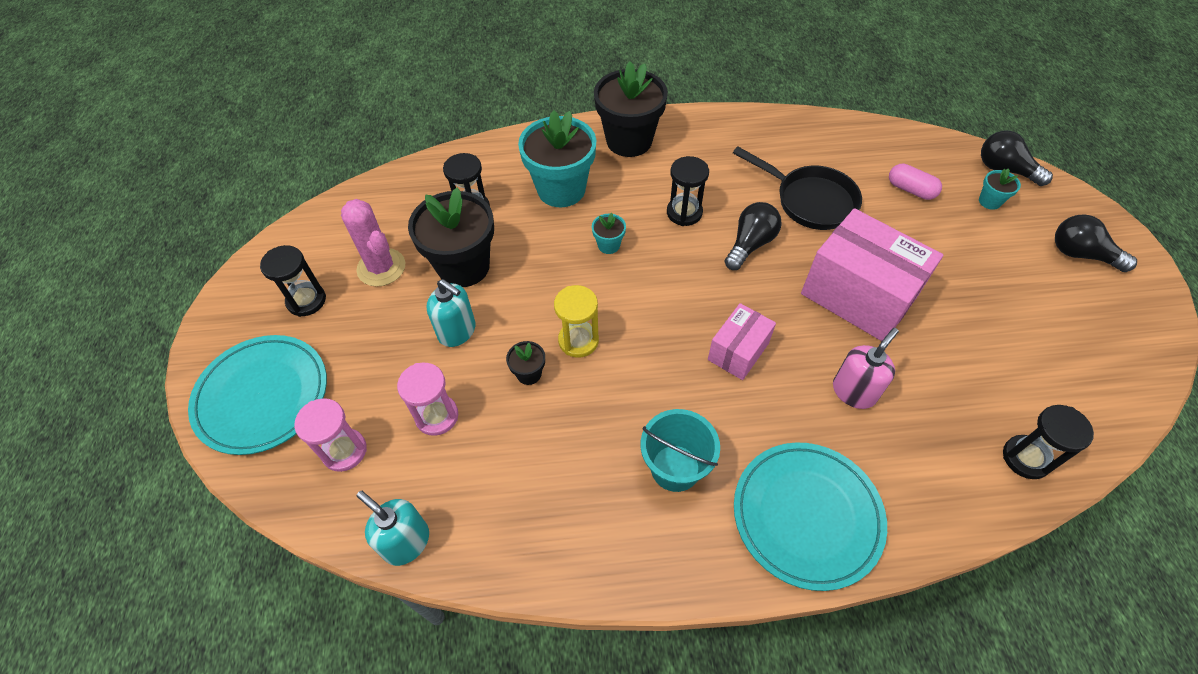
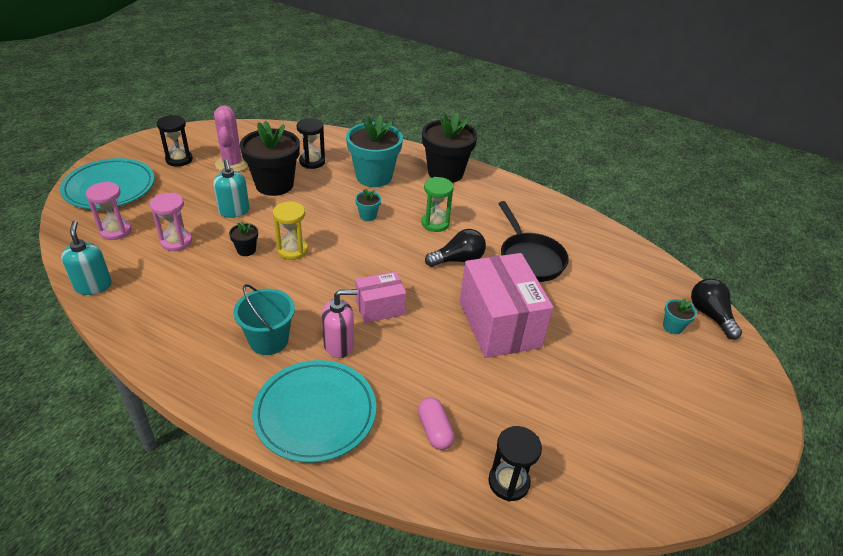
camera: 30 degrees right, 15 degrees down
(684, 213) = (435, 223): black hourglass -> green hourglass
(854, 391) = (429, 371): pink soap dispenser -> pink soap dispenser (339, 345)
(910, 190) = (614, 289): pink capsule -> pink capsule (434, 430)
(1080, 254) = (713, 396): black light bulb -> none

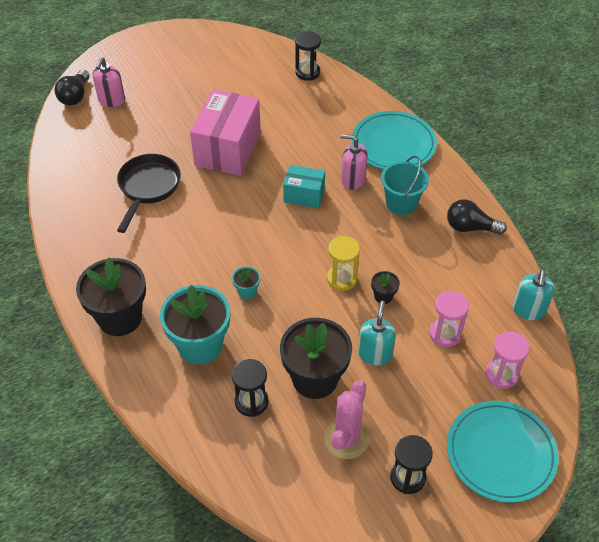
camera: 145 degrees left, 10 degrees up
(380, 308) = (304, 195): pink box -> turquoise box
(434, 430) = (327, 108): pink capsule -> none
(435, 223) = (192, 256): green hourglass -> none
(458, 260) = (207, 210): black light bulb -> black light bulb (470, 227)
(672, 327) = (111, 100): turquoise flower pot -> pink soap dispenser

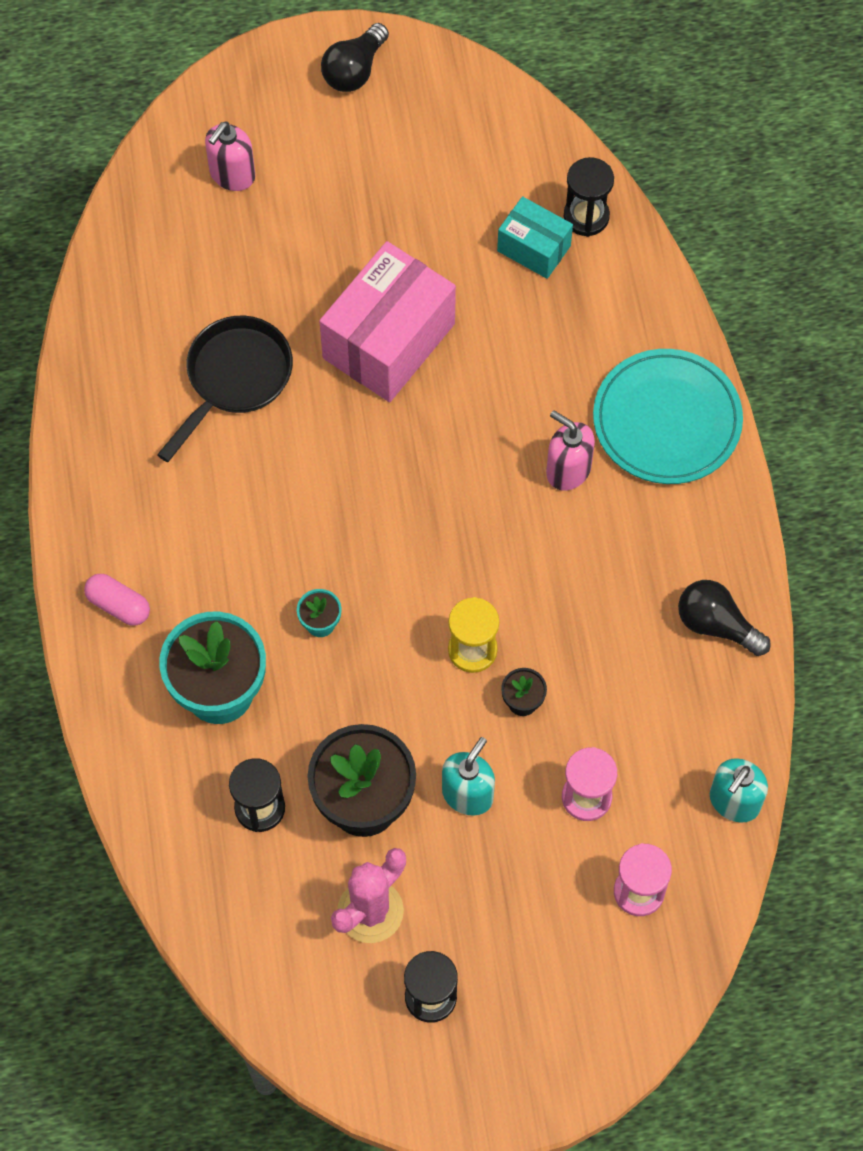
camera: 20 degrees right, 15 degrees up
(75, 96) = (175, 146): black light bulb -> black light bulb (354, 70)
(120, 318) = (118, 605): black flower pot -> pink capsule
(304, 195) = (476, 474): turquoise box -> turquoise box (534, 248)
(401, 203) = (627, 541): turquoise bucket -> none
(500, 453) = (577, 1009): turquoise plate -> none

